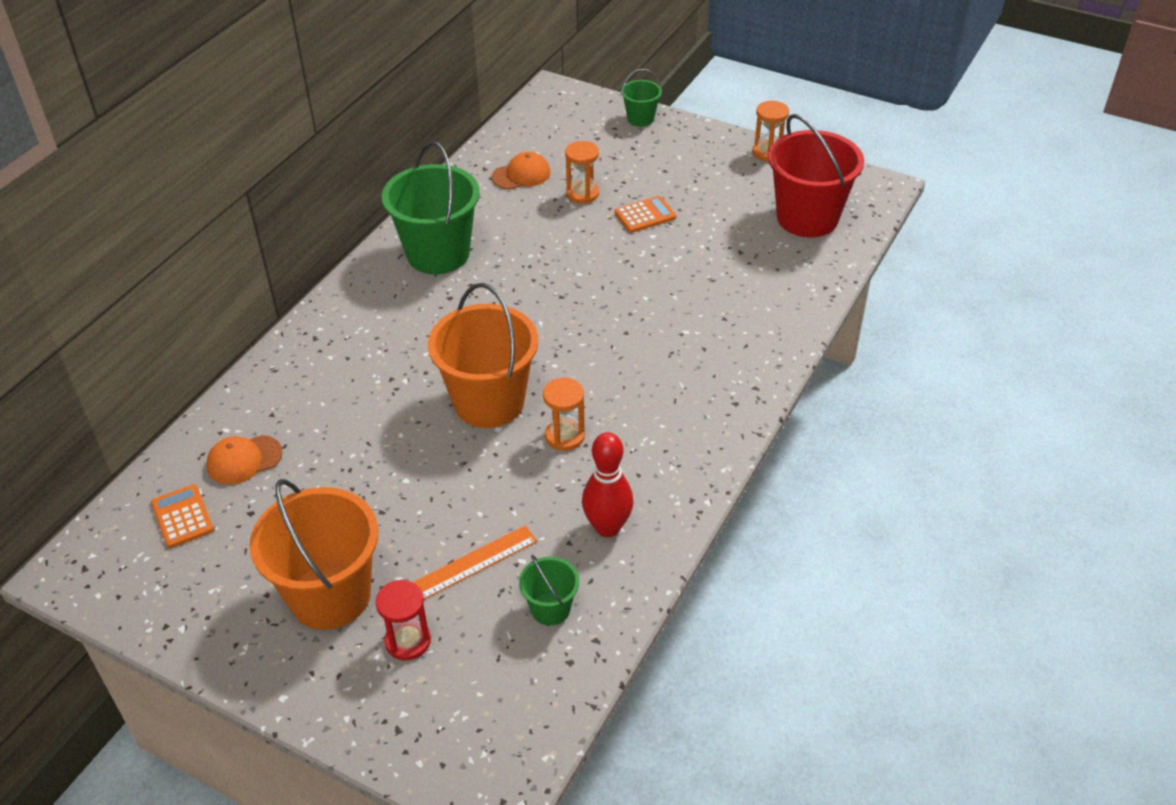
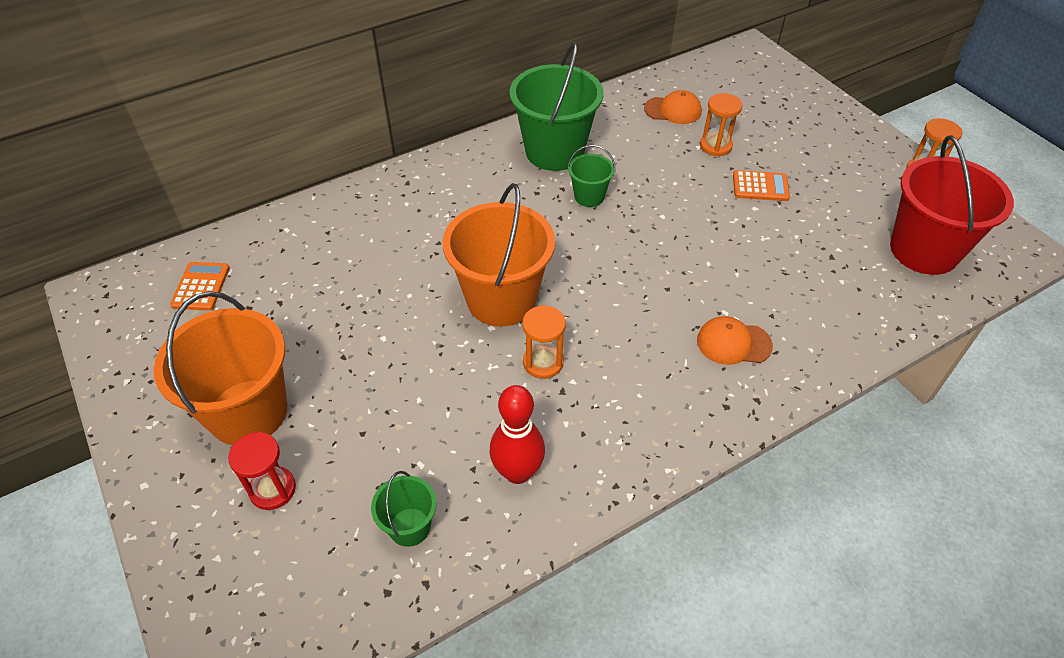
camera: 30 degrees right, 5 degrees up
(244, 460) = (279, 260): orange cap -> orange cap (733, 343)
(470, 565) = (374, 444): orange ruler -> none
(640, 119) = (815, 98): green bucket -> green bucket (589, 196)

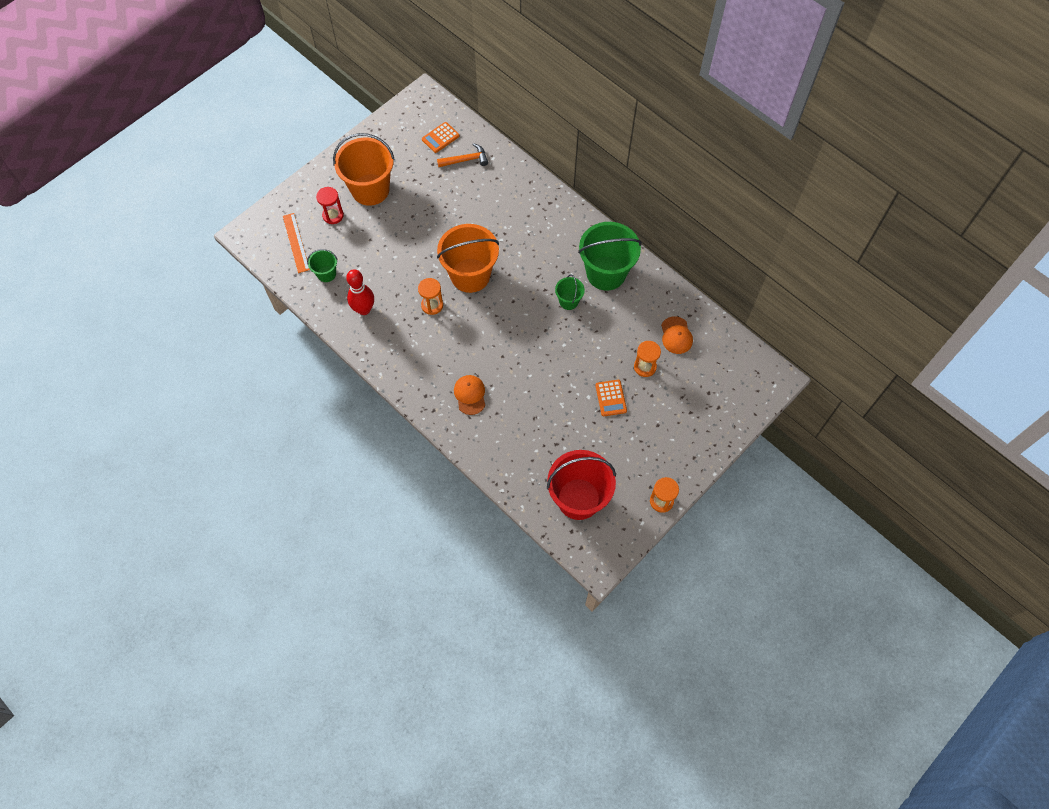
camera: 75 degrees right, 15 degrees up
(201, 287) = (440, 138): orange calculator -> orange calculator turned 150 degrees clockwise
(269, 262) = (466, 160): none -> orange hammer
(304, 576) = (296, 242): none -> orange ruler

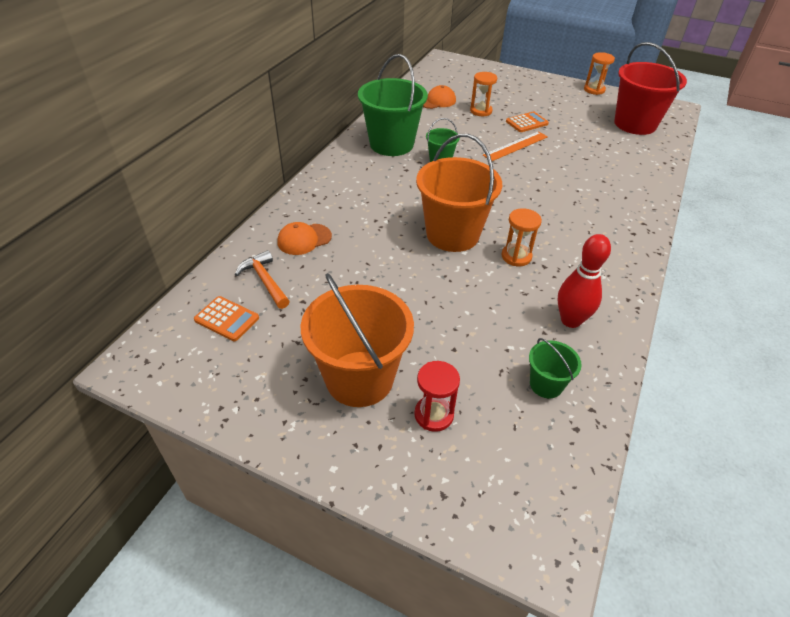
camera: 110 degrees left, 20 degrees down
(296, 242) = (516, 452): orange ruler -> orange ruler (515, 146)
(470, 395) = (601, 202): orange cap -> orange cap (304, 239)

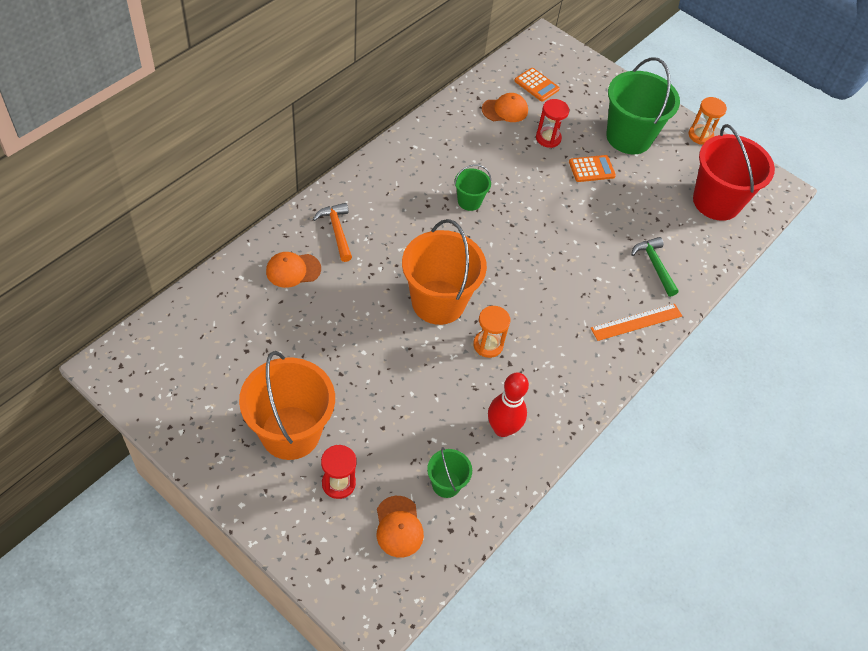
camera: 10 degrees right, 10 degrees up
(227, 319) = (197, 341): orange calculator -> orange calculator (536, 85)
(265, 281) = (242, 309): orange hammer -> orange hammer (337, 231)
(391, 144) = (427, 165): green bucket -> green bucket (629, 137)
(481, 111) = (548, 138): orange hourglass -> red hourglass
(515, 146) = (561, 201): orange ruler -> orange ruler (636, 322)
(520, 441) = (399, 527): none -> orange cap
(618, 171) = (654, 265): none -> green hammer

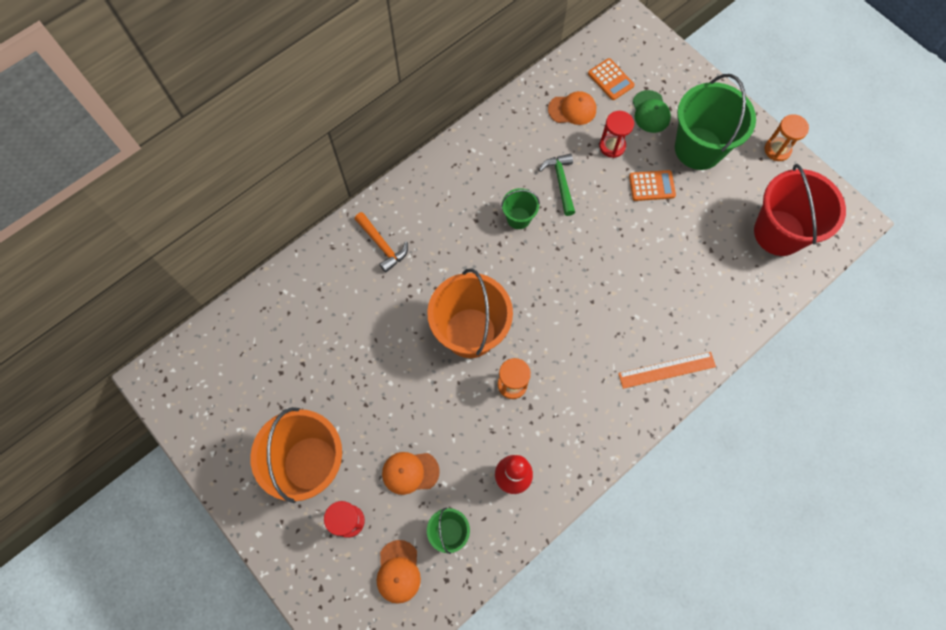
camera: 15 degrees right, 15 degrees up
(293, 270) = (334, 287): orange cap -> orange cap (410, 472)
(337, 231) = (382, 245): orange hammer -> orange hammer turned 150 degrees clockwise
(578, 109) = (650, 112): none -> green cap
(654, 265) = (698, 305): green hammer -> green hammer (561, 182)

